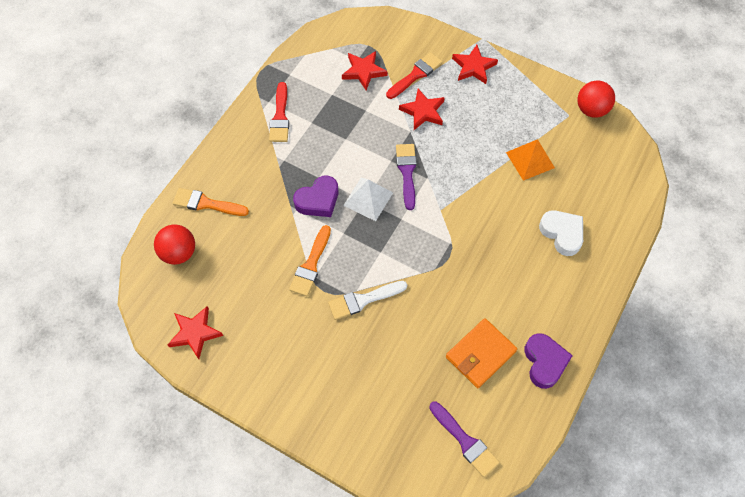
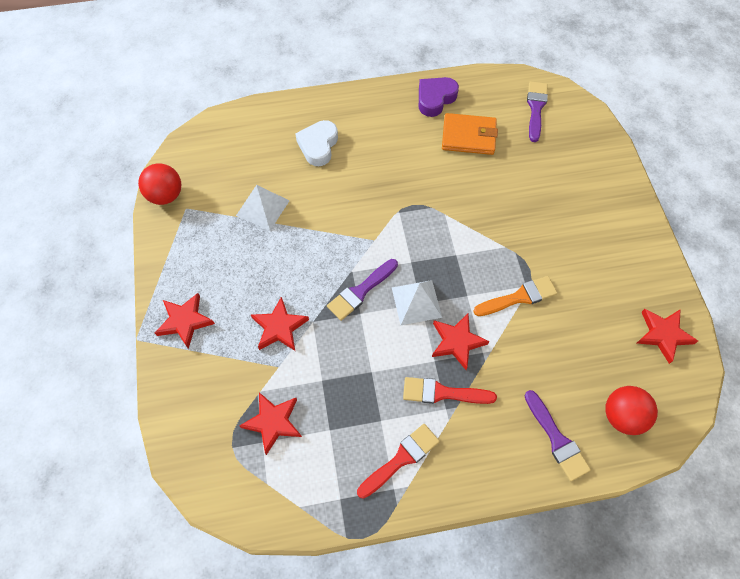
camera: 130 degrees left, 0 degrees up
(206, 203) = (557, 439): orange brush -> purple brush
(318, 200) = (457, 342): purple heart -> red star
(363, 300) = (507, 236): white brush -> none
(416, 75) = (237, 367): red brush -> red brush (442, 393)
(530, 160) = (263, 208): orange pyramid -> white pyramid

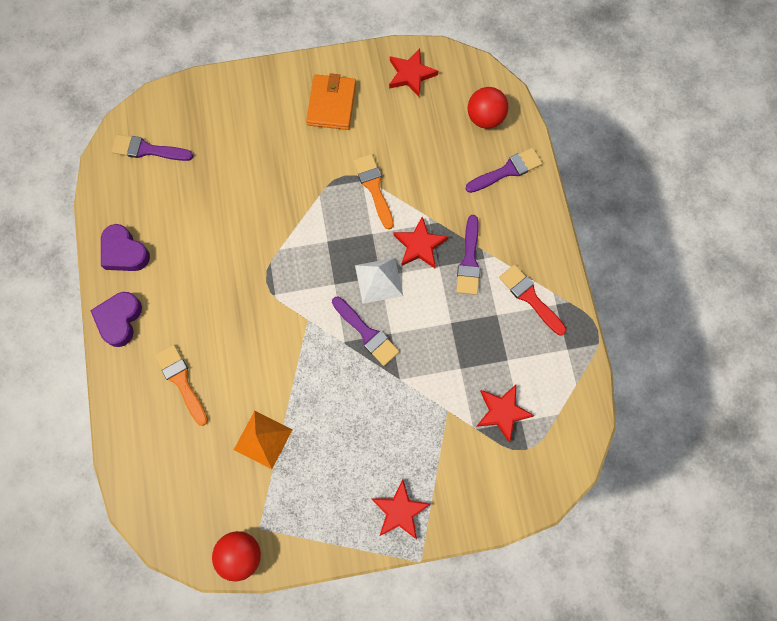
camera: 90 degrees left, 10 degrees up
(263, 208) = (263, 439): white pyramid -> orange pyramid
(279, 327) = (406, 412): red star -> none
(318, 146) = (181, 381): white heart -> orange brush
(373, 100) = (119, 320): none -> purple heart
(442, 393) = (469, 260): red brush -> purple brush
(468, 136) = (180, 220): orange wallet -> orange wallet (331, 104)

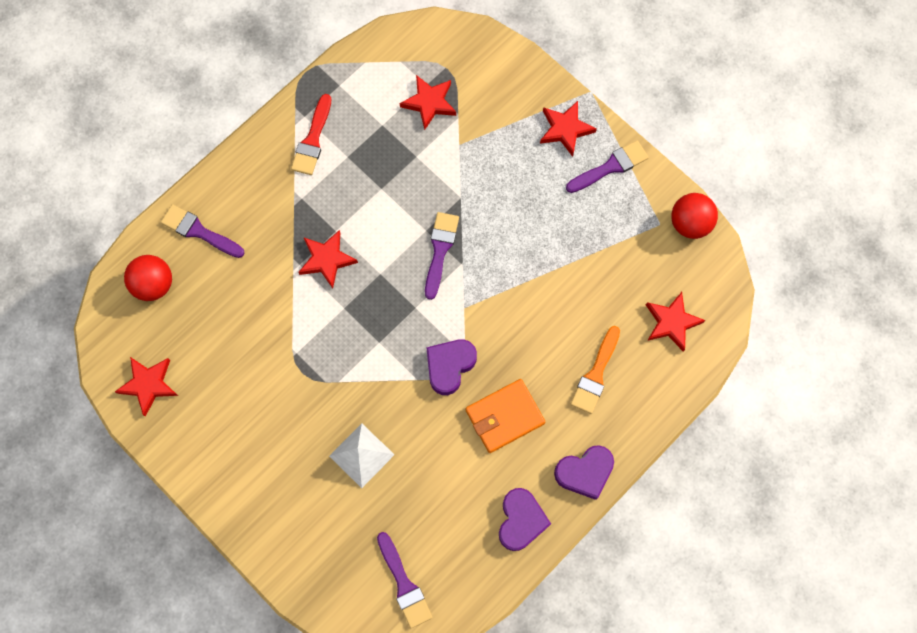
camera: 125 degrees left, 0 degrees up
(173, 472) = (671, 322): none -> red star
(263, 439) = (591, 271): orange pyramid -> none
(271, 278) = (449, 366): none -> purple heart
(331, 104) = (232, 439): orange wallet -> orange wallet (505, 417)
(374, 187) = (296, 337): orange brush -> none
(379, 280) = (384, 272): white pyramid -> white pyramid (361, 455)
(469, 260) = (312, 209): purple brush -> purple brush (610, 167)

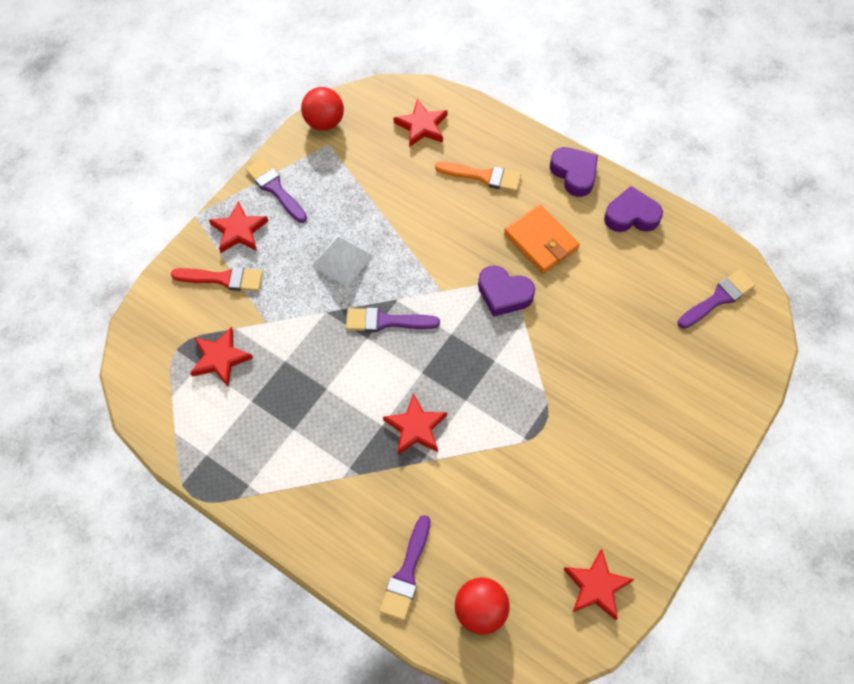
camera: 100 degrees left, 10 degrees down
(312, 140) = (277, 470): red brush -> red brush (223, 279)
(361, 455) = (611, 356): white pyramid -> white pyramid (342, 260)

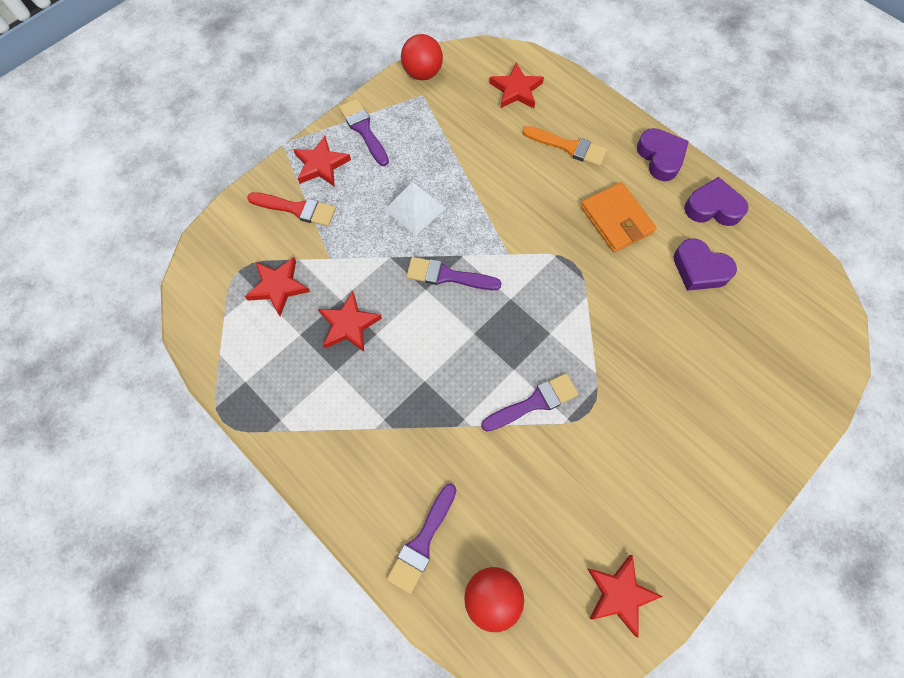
camera: 10 degrees right, 5 degrees up
(416, 427) = (458, 389): red star -> red star (349, 325)
(504, 294) = (570, 267): purple heart -> purple heart (699, 269)
(718, 298) = (792, 306): purple brush -> purple brush (534, 402)

